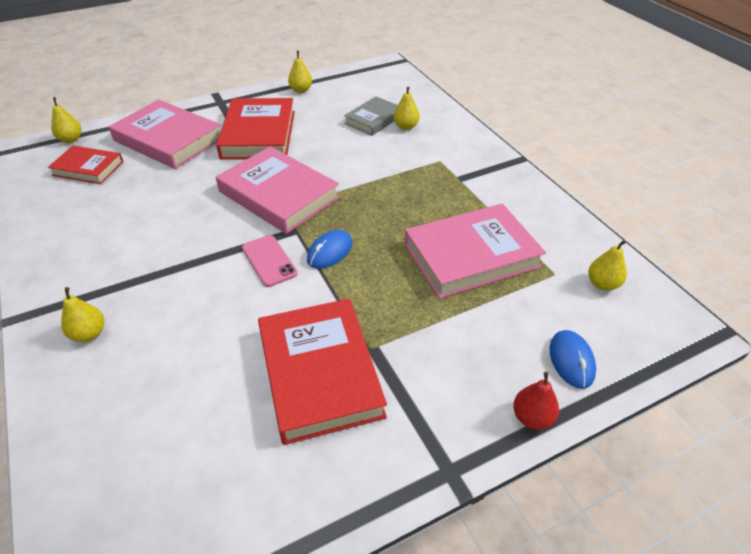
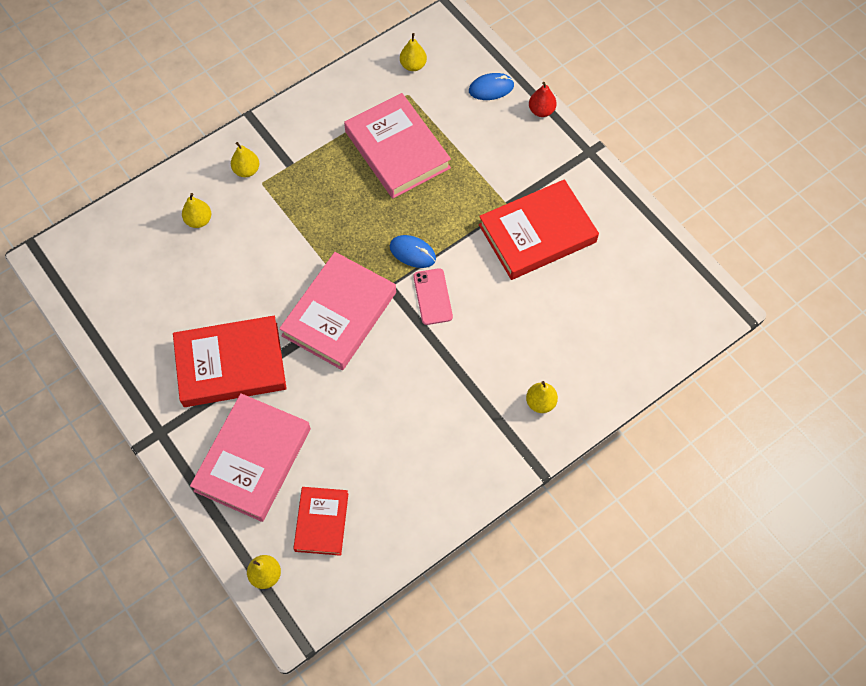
camera: 100 degrees left, 20 degrees up
(269, 261) = (433, 296): pink phone -> pink phone turned 60 degrees counterclockwise
(301, 90) = (121, 346): yellow pear -> yellow pear (247, 170)
(374, 119) = (186, 253): grey book -> none

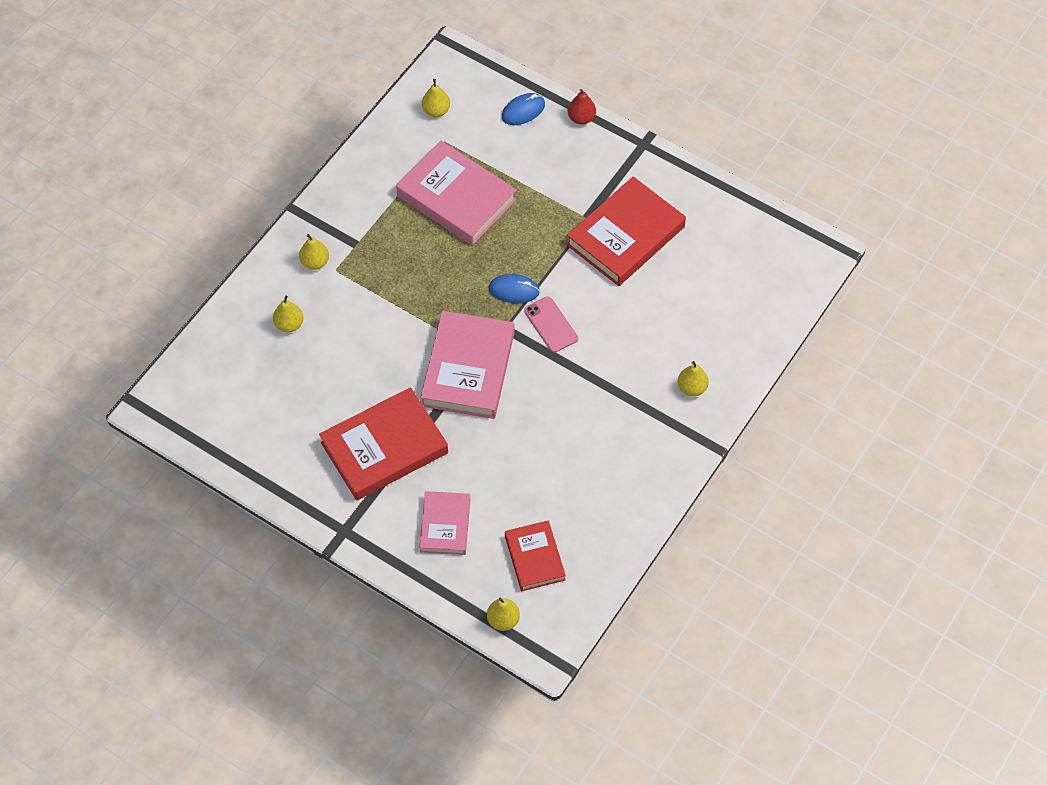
camera: 20 degrees left, 5 degrees down
(253, 459) = (445, 525): pink book -> pink book, size x0.59

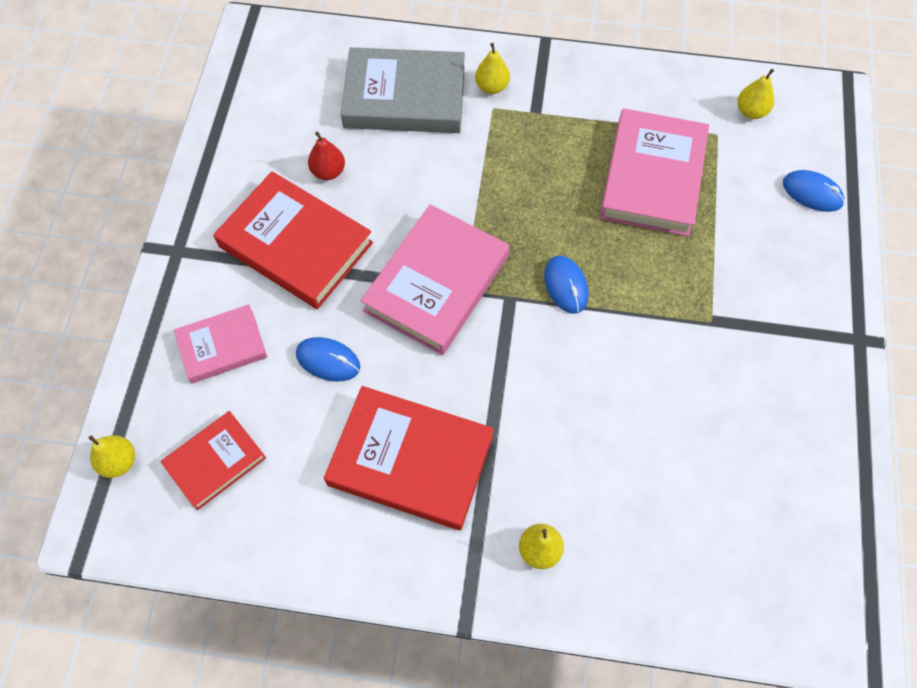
camera: 65 degrees right, 5 degrees up
(289, 324) = (404, 97): yellow pear -> grey book
(468, 369) = (436, 283): pink book -> pink book turned 45 degrees counterclockwise
(493, 460) = (328, 360): none -> blue mouse
(551, 325) = (541, 344): pink phone -> none
(581, 118) = (846, 256): red pear -> red pear (328, 171)
(625, 236) = (714, 375): red book -> red book (410, 461)

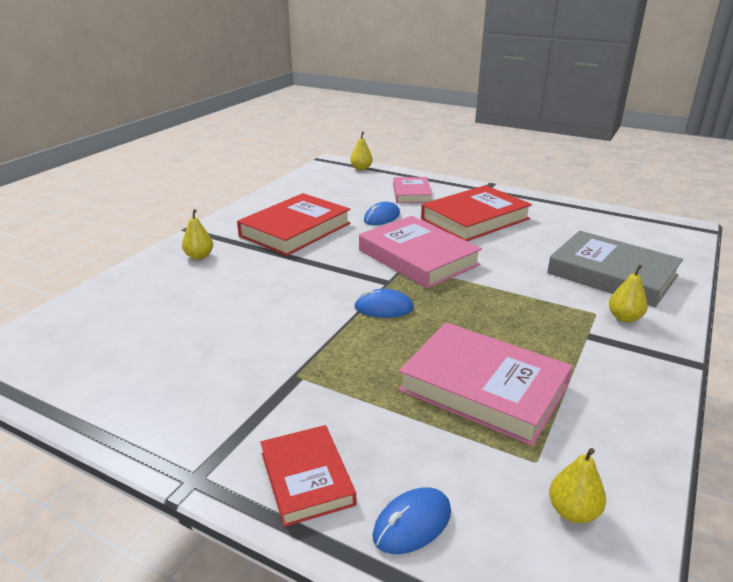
camera: 110 degrees right, 35 degrees down
(215, 461) = (342, 186): red book -> red book (307, 478)
(328, 171) = (536, 236): red pear -> none
(404, 97) = (612, 274): grey book -> grey book turned 75 degrees counterclockwise

